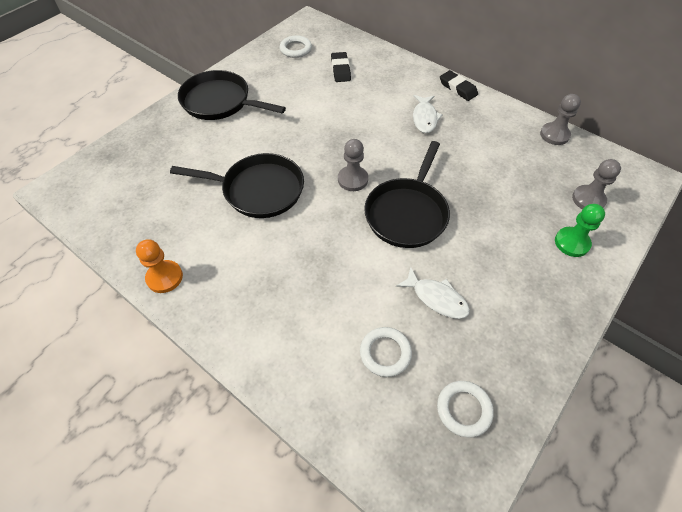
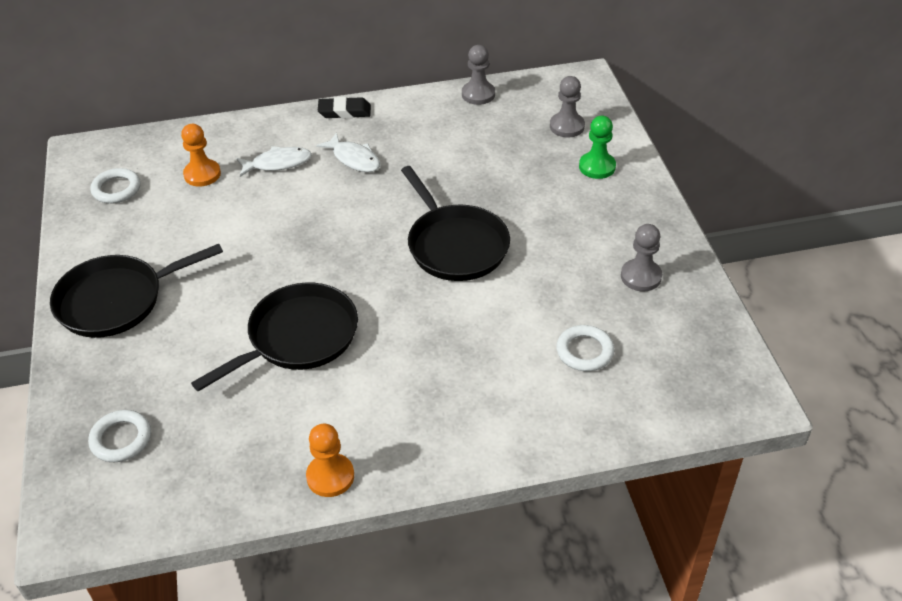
camera: 50 degrees left, 10 degrees down
(340, 70) = (202, 174): black eraser -> orange pawn
(352, 179) = (370, 258): grey pawn -> grey pawn (641, 276)
(436, 298) = (565, 284): white fish -> white fish (278, 163)
(463, 409) = (679, 333): white ring -> white ring (121, 439)

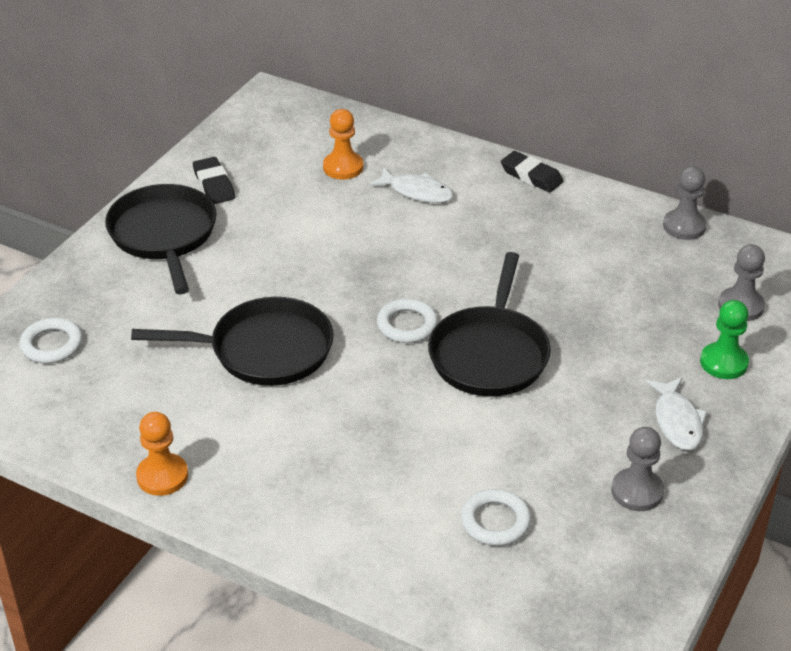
camera: 40 degrees right, 5 degrees down
(113, 240) = (214, 185): none -> black eraser
(116, 189) = (262, 143): white ring -> white ring (407, 325)
(116, 300) = (164, 235): black pan -> black pan turned 60 degrees clockwise
(354, 159) = (489, 224): white fish -> white fish (677, 421)

